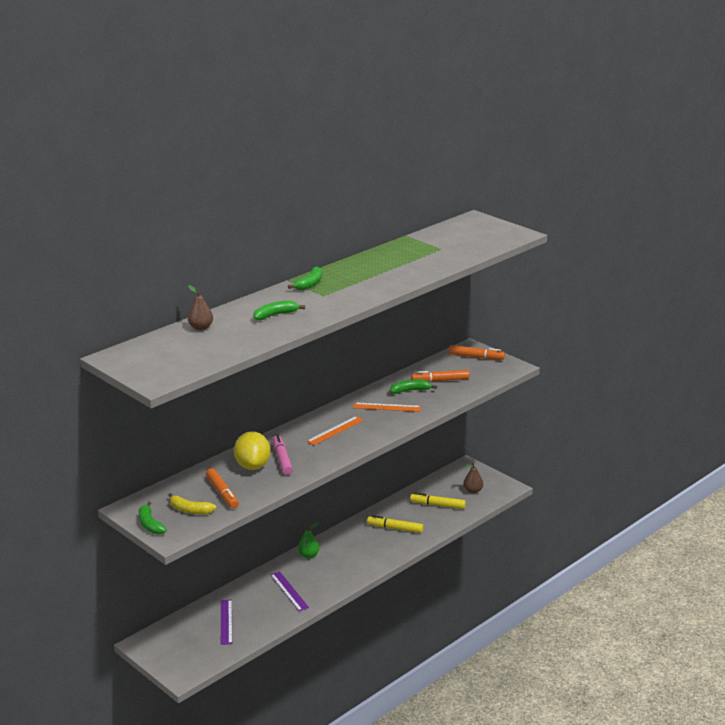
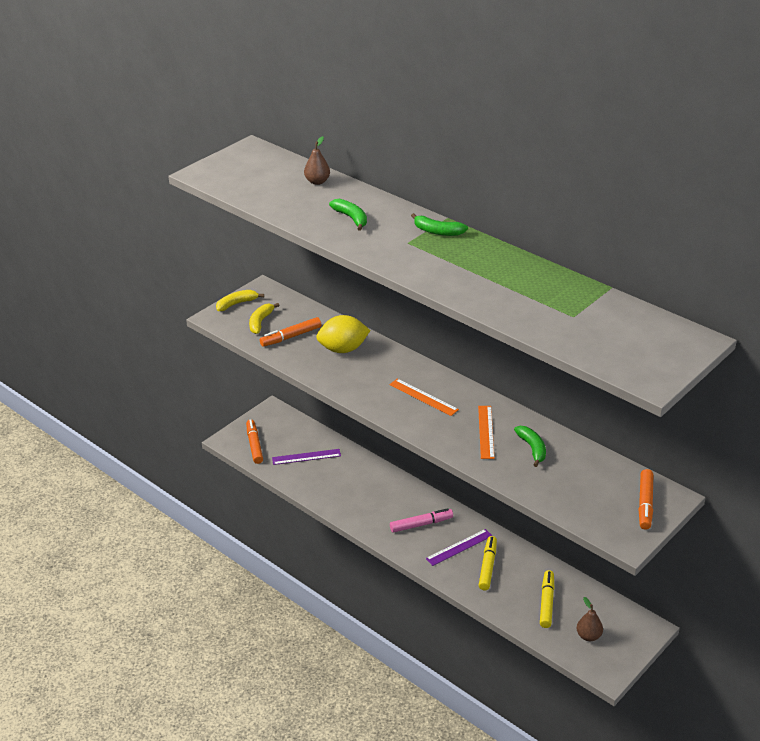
camera: 85 degrees right, 10 degrees up
(150, 524) = (236, 304): green banana -> yellow banana
(282, 459) = (358, 366): pink marker -> pink marker (421, 524)
(289, 591) = (359, 493): purple ruler -> purple ruler (459, 547)
(308, 555) = (423, 501): green pear -> none
(440, 380) = (566, 473): orange marker -> orange marker (254, 445)

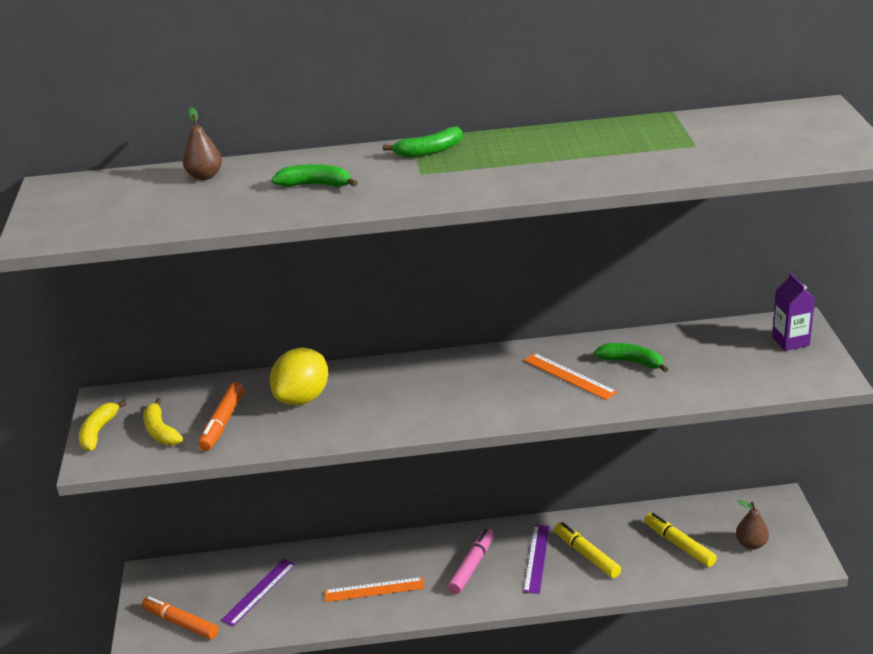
camera: 45 degrees left, 5 degrees down
(423, 397) = (460, 386): orange ruler -> orange ruler (374, 590)
(645, 504) = (790, 341): orange marker -> purple carton

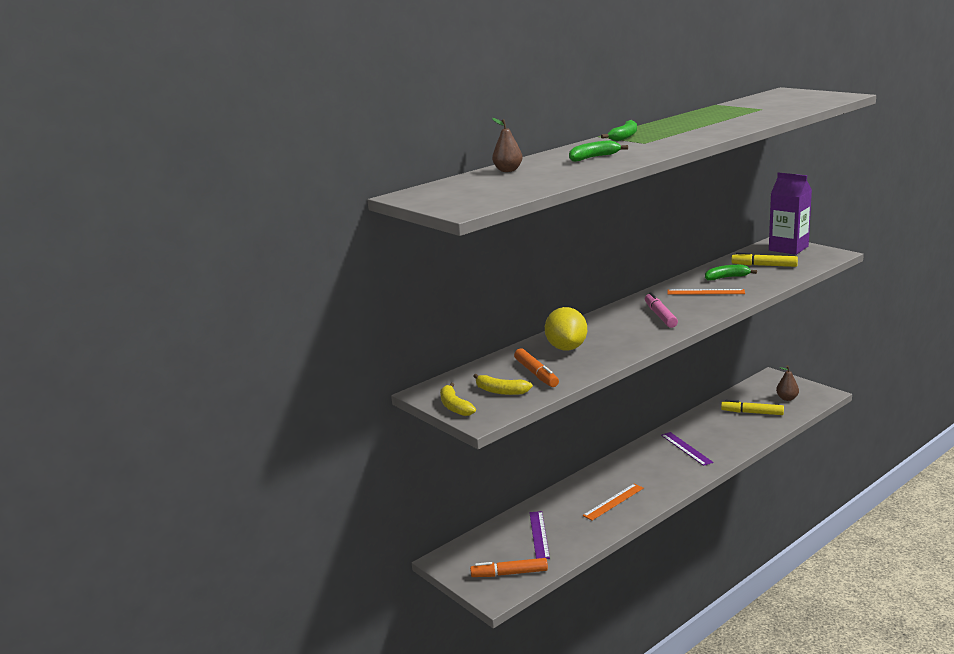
camera: 35 degrees left, 10 degrees down
(472, 566) = (654, 467): pink marker -> pink marker (660, 316)
(586, 555) = (711, 436): yellow marker -> yellow marker (764, 265)
(790, 341) = (788, 248): purple carton -> purple carton, size x1.64

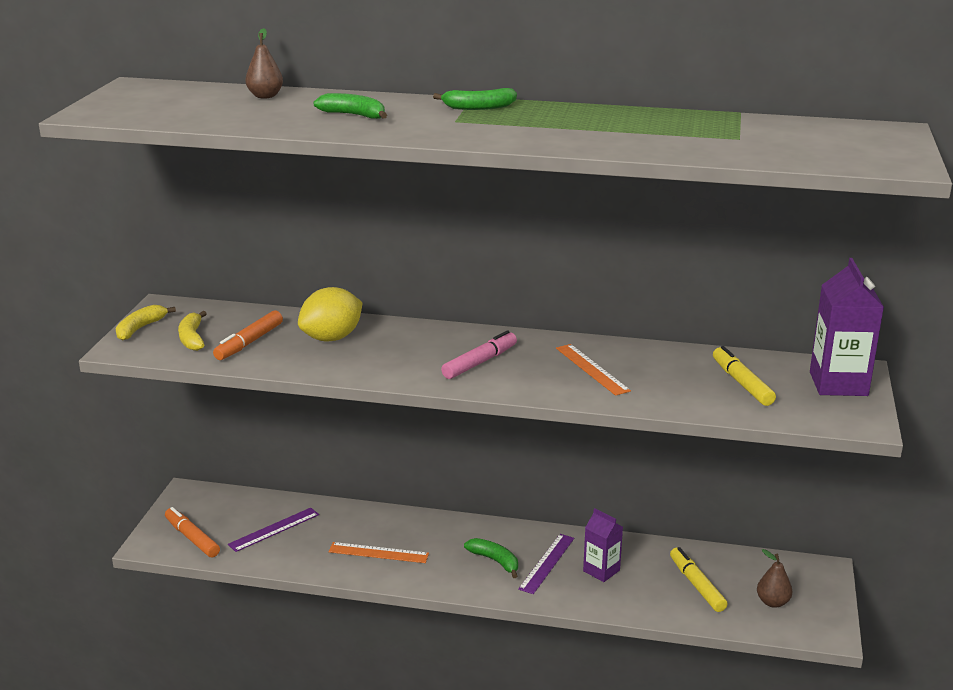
camera: 50 degrees right, 5 degrees up
(711, 434) = (601, 570): none -> purple carton
(727, 277) = (661, 370): green banana -> green banana (495, 561)

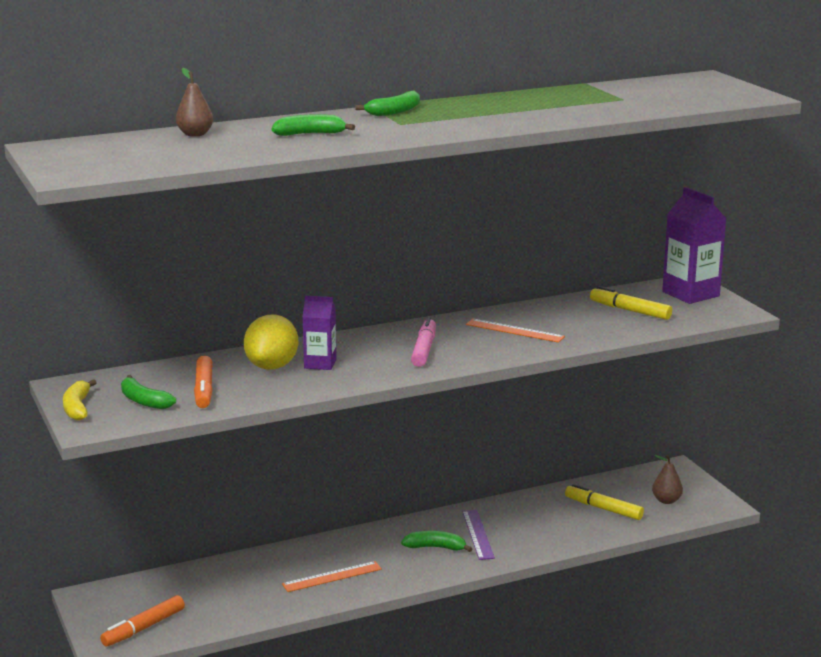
camera: 35 degrees left, 5 degrees down
(192, 338) = (144, 401): yellow banana -> green banana
(192, 538) = (143, 628): orange marker -> orange marker turned 60 degrees counterclockwise
(274, 529) = (213, 593): purple ruler -> none
(601, 570) = (524, 524): purple carton -> purple carton (320, 364)

